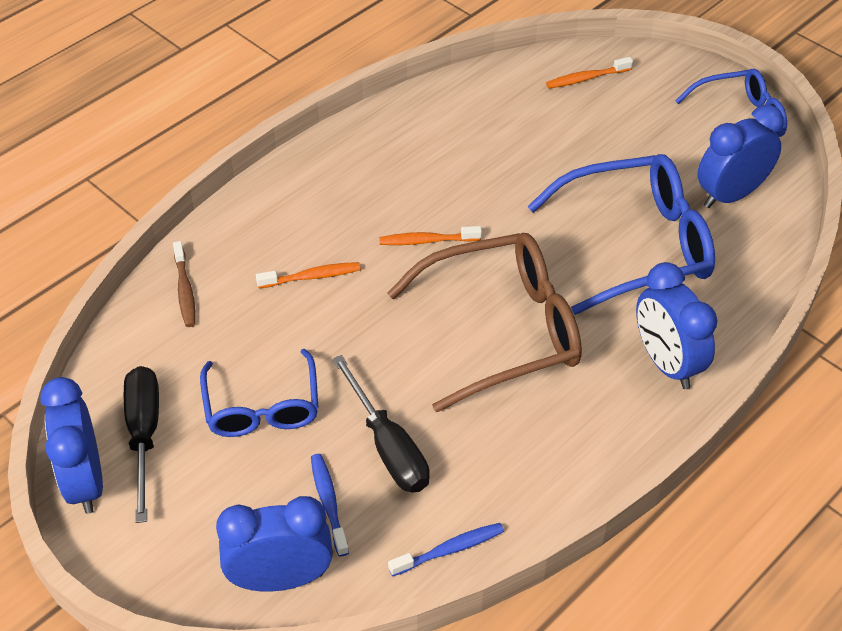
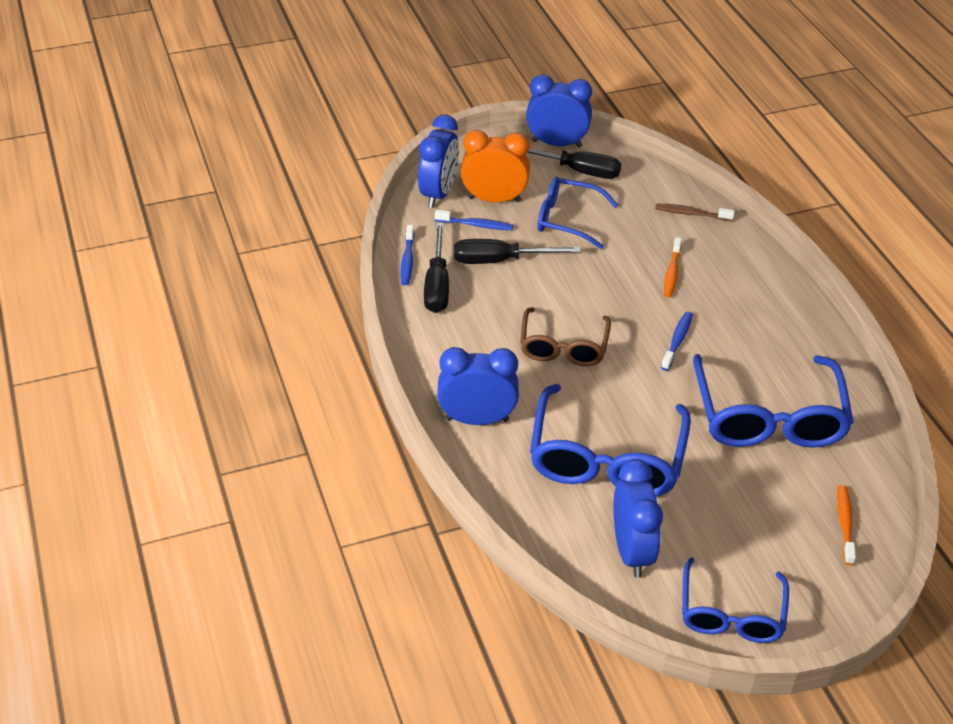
camera: 115 degrees right, 5 degrees down
(259, 505) = (494, 199): none -> orange clock
(427, 241) = (677, 340): orange toothbrush -> blue toothbrush
(476, 494) = (437, 285): none -> black screwdriver
(492, 149) = (768, 417): none -> blue glasses
(503, 330) = (563, 347): brown glasses -> brown glasses, size x0.62

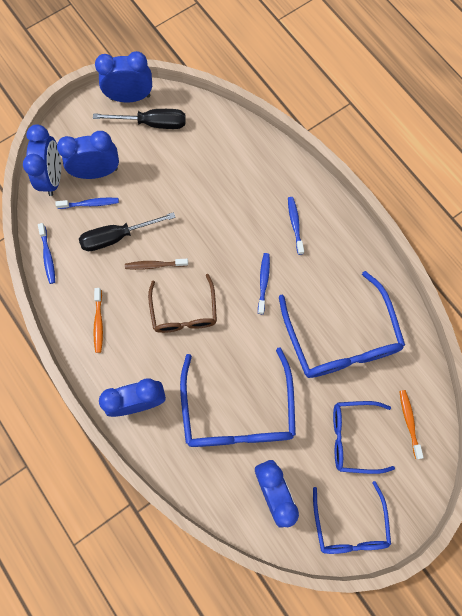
camera: 15 degrees left, 30 degrees up
(437, 285) = (77, 275): black screwdriver -> none
(494, 199) = (97, 172): orange clock -> blue clock
(567, 219) = (157, 179): blue glasses -> blue glasses (353, 437)
(672, 273) = (245, 213): orange toothbrush -> orange toothbrush (98, 323)
(691, 214) = (247, 147): brown toothbrush -> brown toothbrush (154, 265)
(734, 295) = (295, 224): none -> blue toothbrush

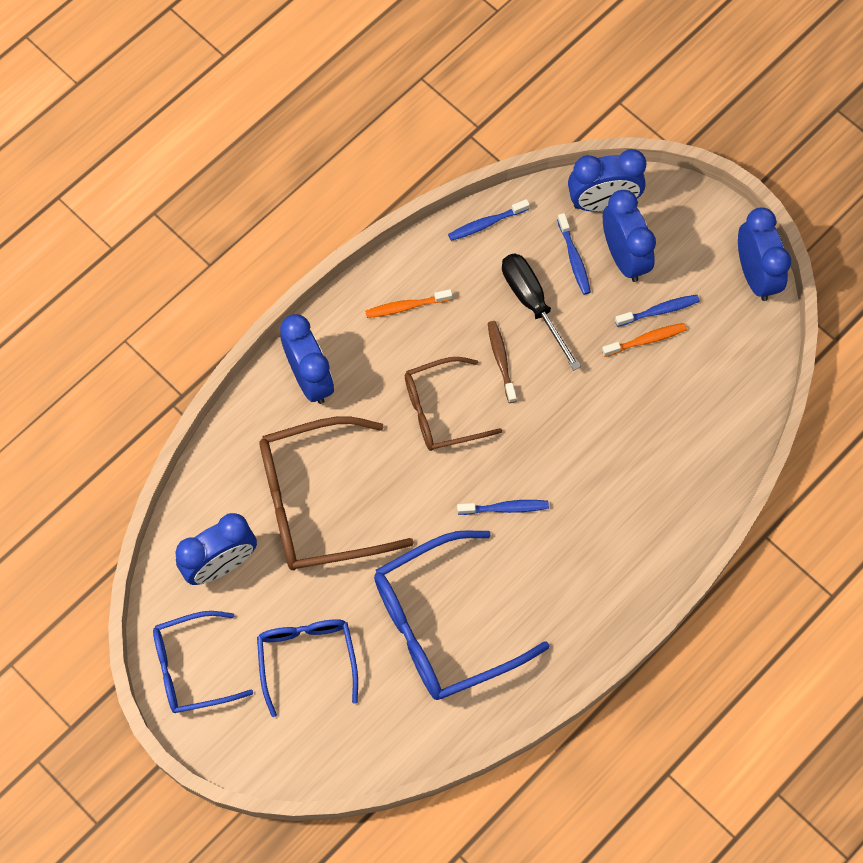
camera: 80 degrees right, 5 degrees down
(152, 123) = (719, 313): black screwdriver -> none
(238, 411) = (317, 503): blue glasses -> brown glasses
(295, 224) = (603, 538): blue toothbrush -> blue toothbrush (659, 311)
(409, 421) = (340, 732): orange toothbrush -> orange toothbrush (646, 340)

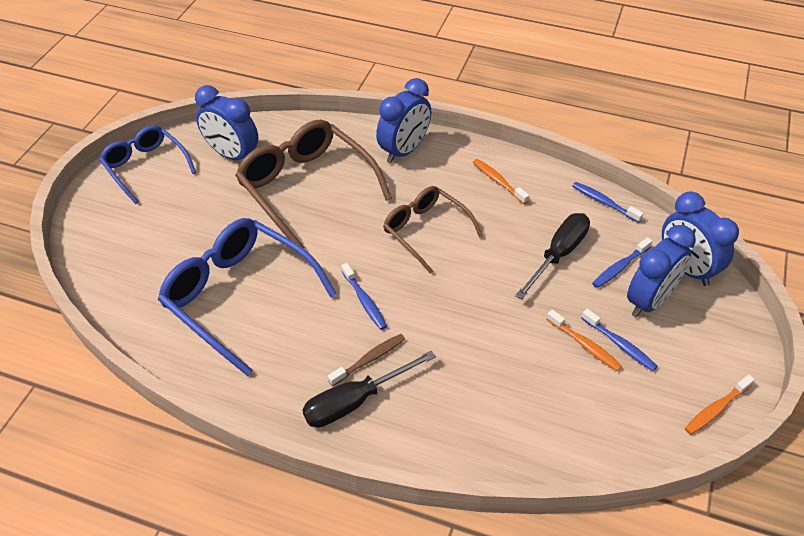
camera: 65 degrees right, 20 degrees down
(307, 658) = (176, 225): blue glasses -> none
(501, 360) = (494, 252): brown toothbrush -> brown toothbrush (369, 359)
(617, 563) = (355, 401): none -> black screwdriver
(755, 275) = (716, 409): blue clock -> orange toothbrush

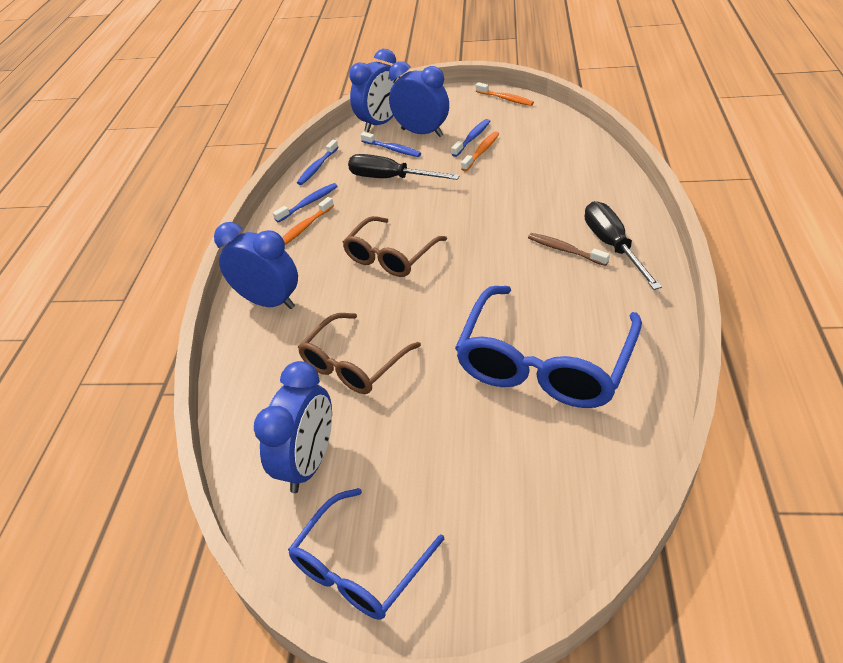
camera: 100 degrees left, 5 degrees down
(306, 188) = (354, 364): brown glasses -> brown glasses, size x0.62
(355, 401) = (613, 246): black screwdriver -> black screwdriver turned 150 degrees counterclockwise
(364, 301) = (500, 271): blue toothbrush -> blue toothbrush (309, 203)

